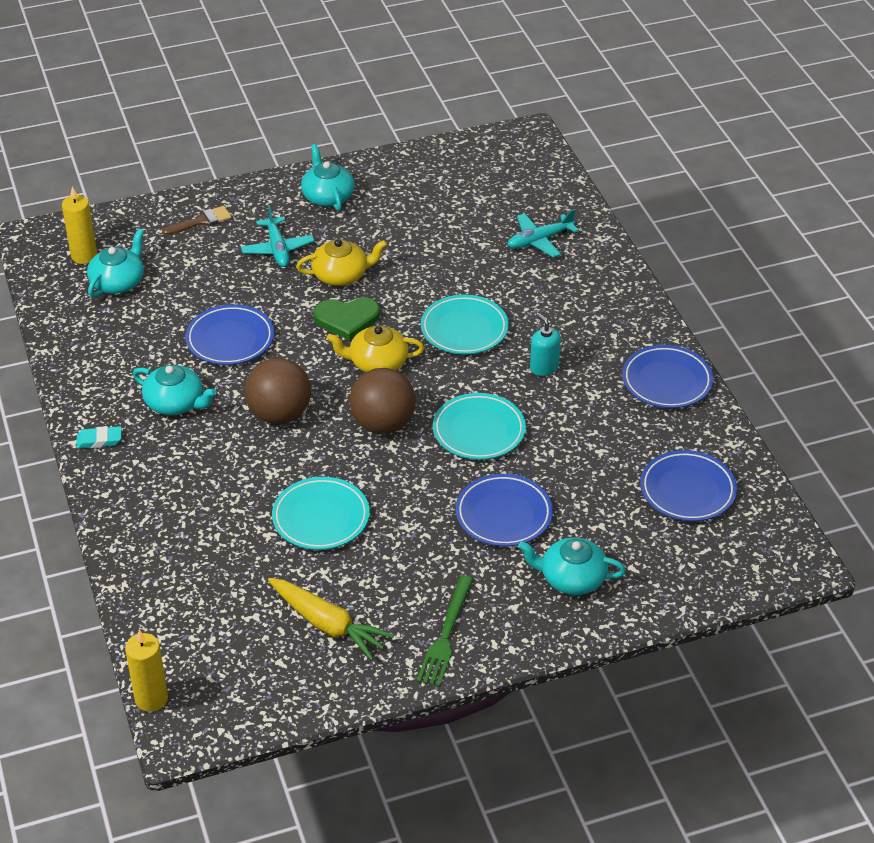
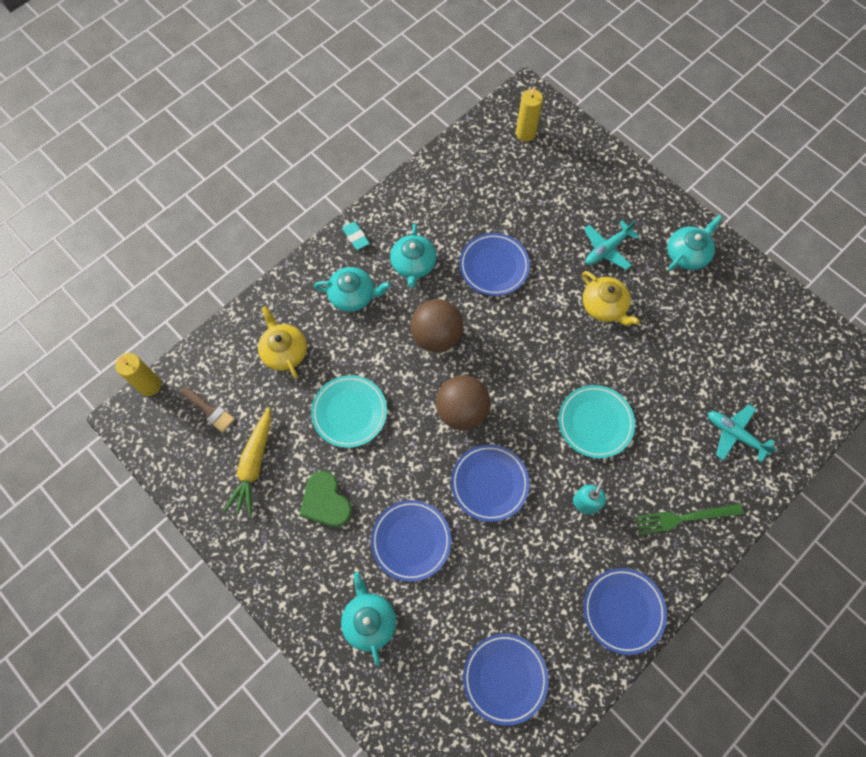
camera: 65 degrees right, 25 degrees up
(118, 282) = (511, 167): turquoise teapot -> turquoise teapot (353, 295)
(201, 221) = (605, 185): brown brush -> brown brush (210, 411)
(347, 319) = (558, 333): green heart -> green heart (325, 501)
(377, 362) = (524, 376): yellow teapot -> yellow teapot (284, 351)
(446, 635) = (276, 550): green fork -> green fork (684, 518)
(479, 431) = (489, 483): turquoise plate -> blue plate

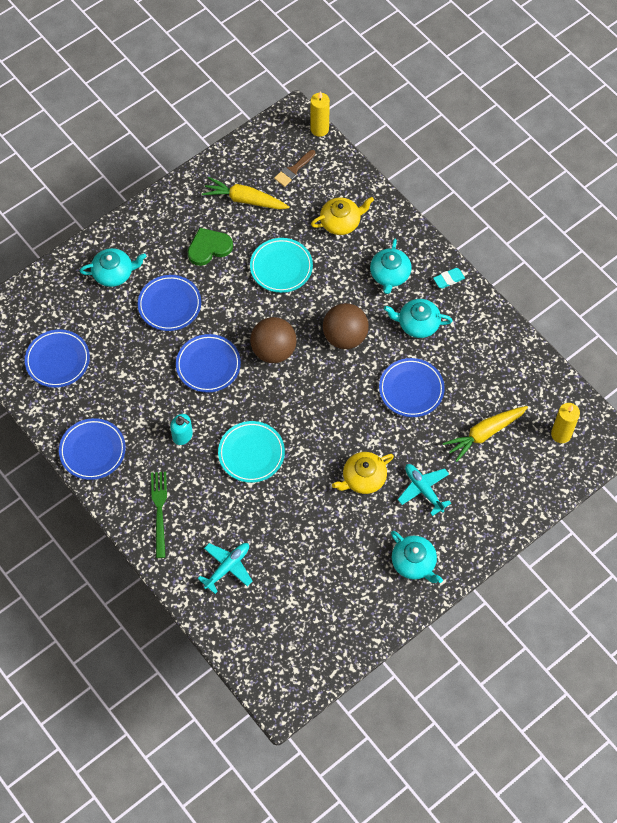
camera: 95 degrees right, 5 degrees down
(535, 198) = (484, 434): none -> yellow carrot

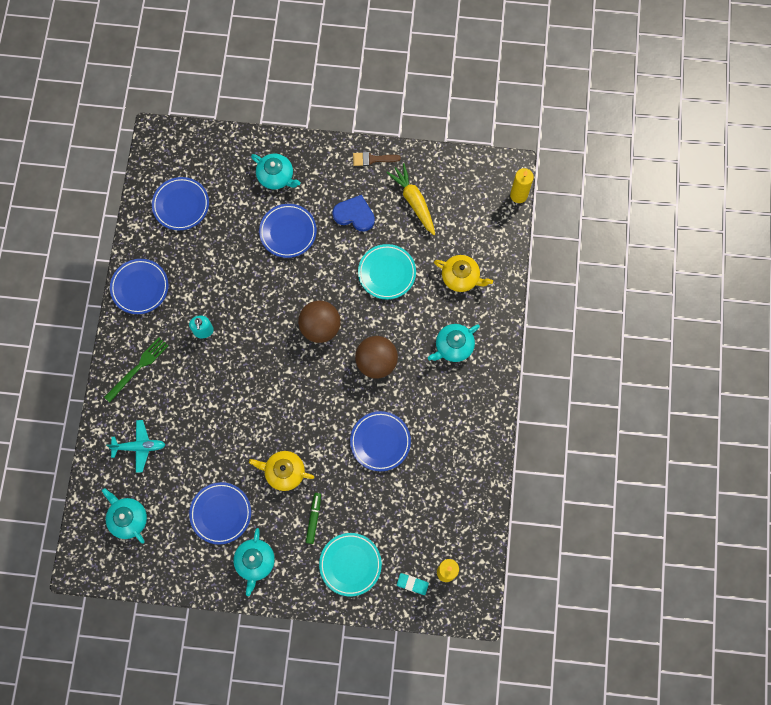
camera: 45 degrees right, 10 degrees up
(208, 365) = (269, 297): blue plate -> blue plate (221, 513)
(209, 248) = (354, 214): green heart -> blue heart
(251, 453) = (232, 385): turquoise plate -> turquoise plate (350, 564)
(293, 170) = (469, 209): brown brush -> brown brush (372, 159)
(417, 324) = (434, 399): turquoise teapot -> turquoise teapot (128, 518)
(423, 489) = (314, 518): turquoise plane -> green marker
(448, 279) = (489, 388): turquoise eraser -> turquoise eraser (412, 584)
(484, 434) = (395, 520): yellow carrot -> none

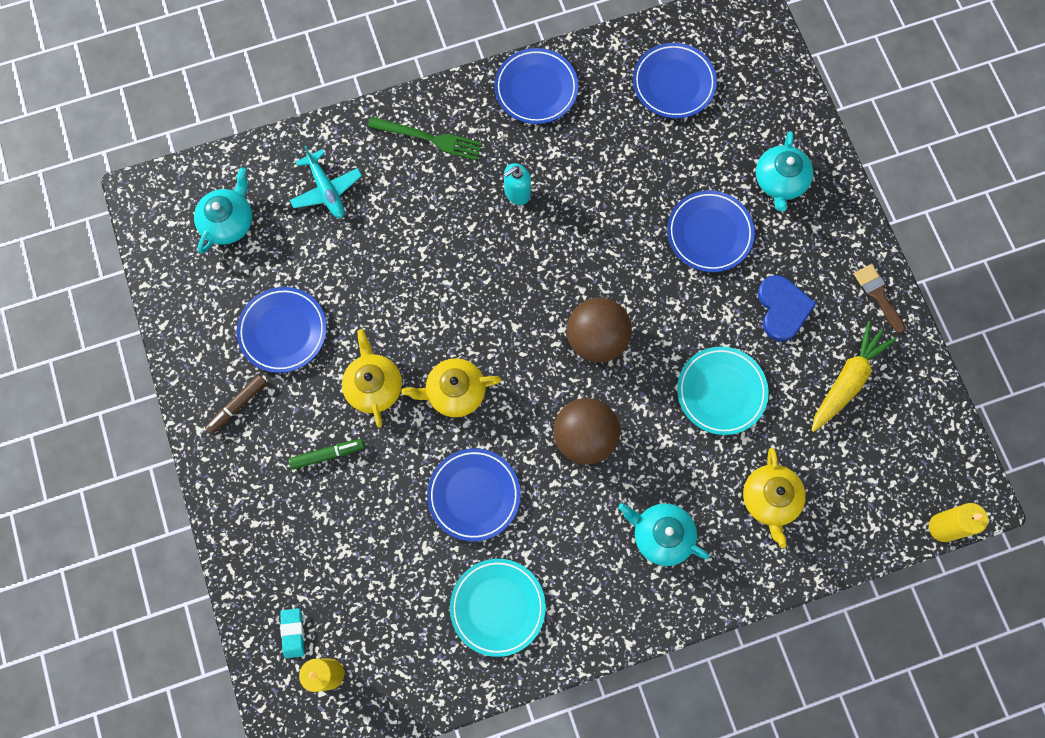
camera: 65 degrees right, 0 degrees up
(255, 562) = (237, 405): turquoise teapot -> brown marker
(312, 425) = (454, 392): none -> yellow teapot
(350, 564) = (285, 533): turquoise plate -> turquoise plate (497, 607)

